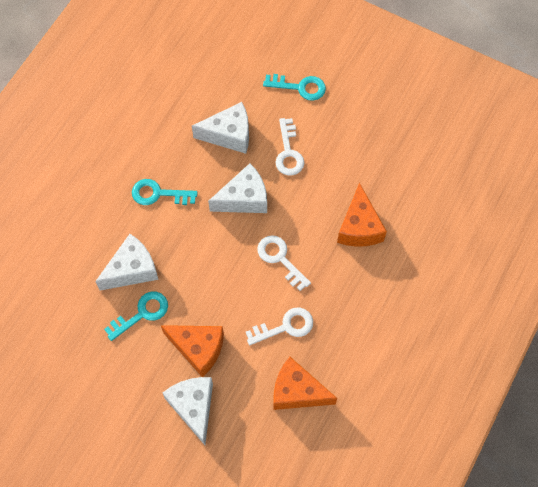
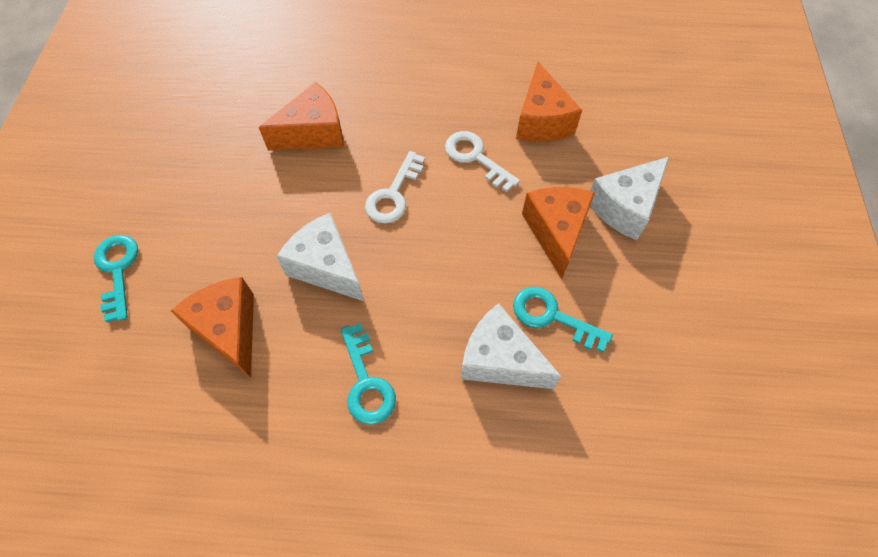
camera: 115 degrees left, 5 degrees down
(229, 135) = (229, 329): white cheese -> orange cheese
(288, 152) = (233, 243): white key -> none

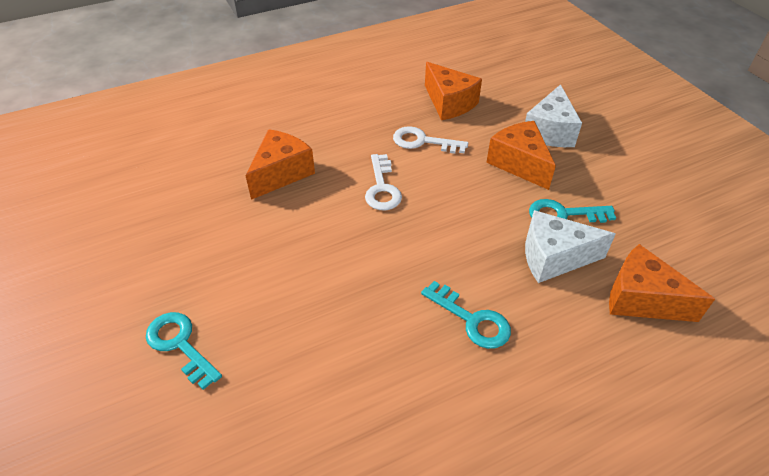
camera: 30 degrees left, 15 degrees down
(229, 329) = (326, 339): orange cheese -> orange cheese (641, 299)
(326, 267) = (371, 258): white cheese -> none

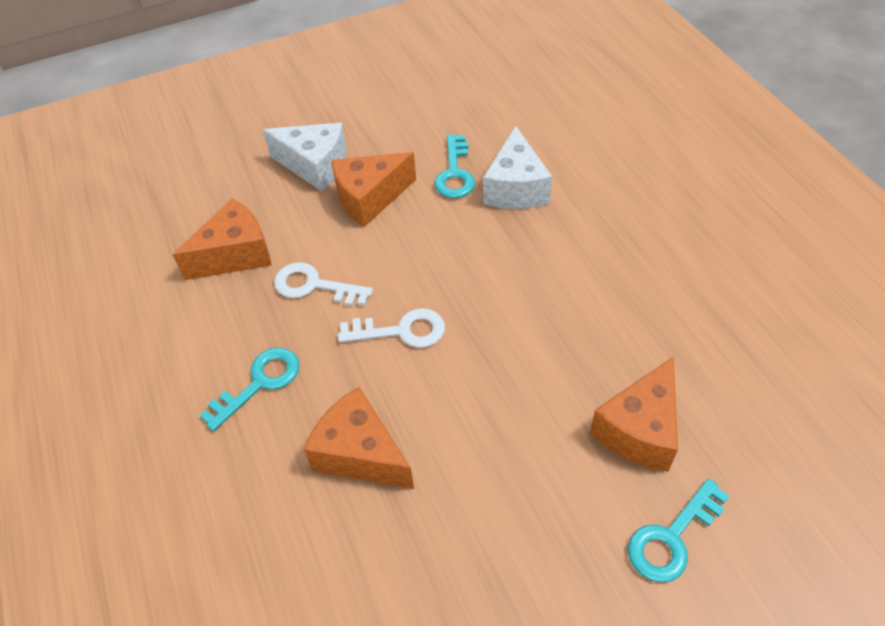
camera: 85 degrees left, 5 degrees up
(423, 142) = (314, 286): white key -> white key turned 90 degrees clockwise
(472, 320) = (600, 257): turquoise key -> turquoise key (259, 383)
(641, 299) = (563, 138): orange cheese -> orange cheese (639, 430)

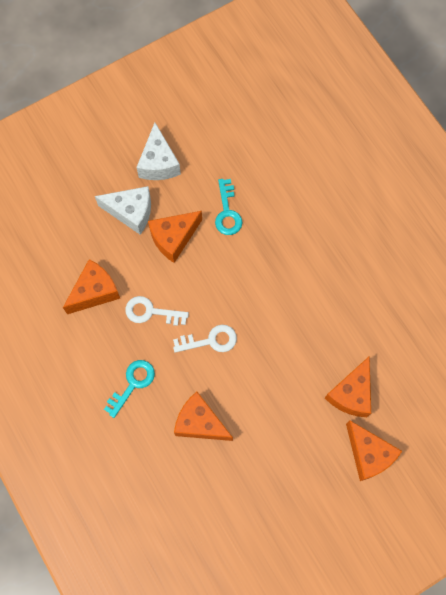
camera: 10 degrees left, 20 degrees up
(515, 188) = (269, 222): white cheese -> white cheese (158, 163)
(672, 538) = (368, 454): turquoise key -> orange cheese

